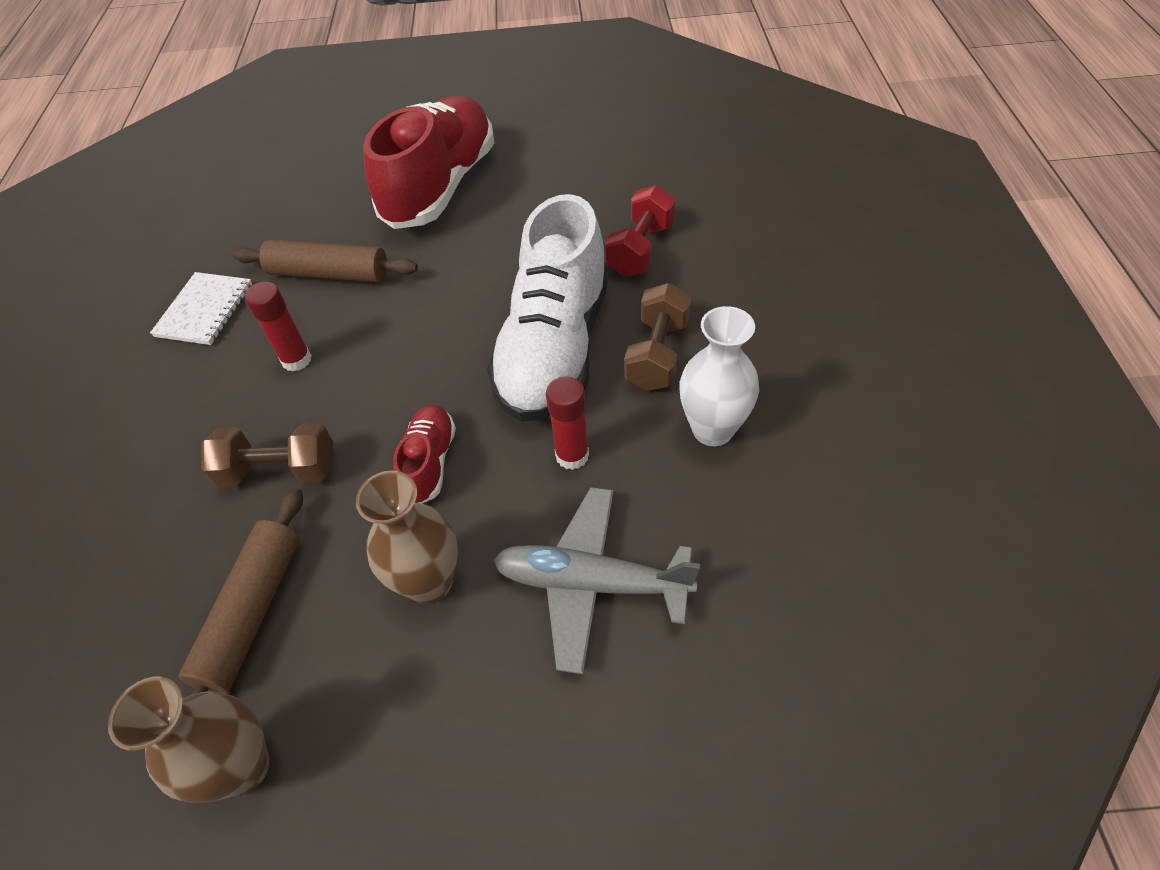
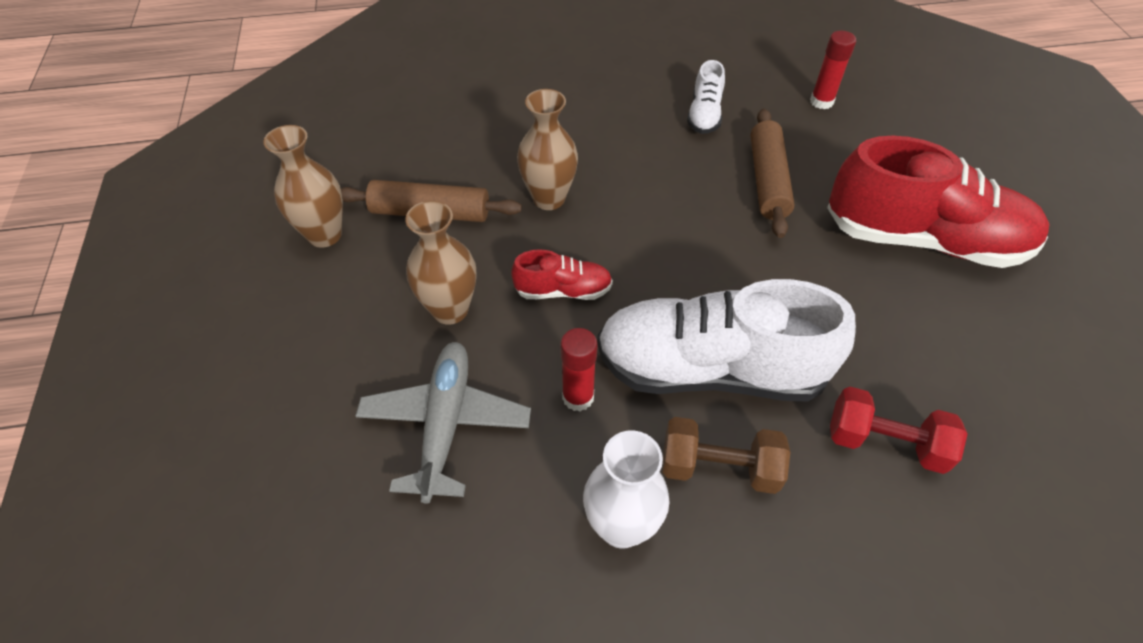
camera: 80 degrees right, 0 degrees up
(205, 310) = (704, 115): white notebook -> white shoe
(280, 471) = (549, 198): brown dumbbell -> brown vase
(296, 360) = (661, 182): red glue stick -> red glue stick (821, 102)

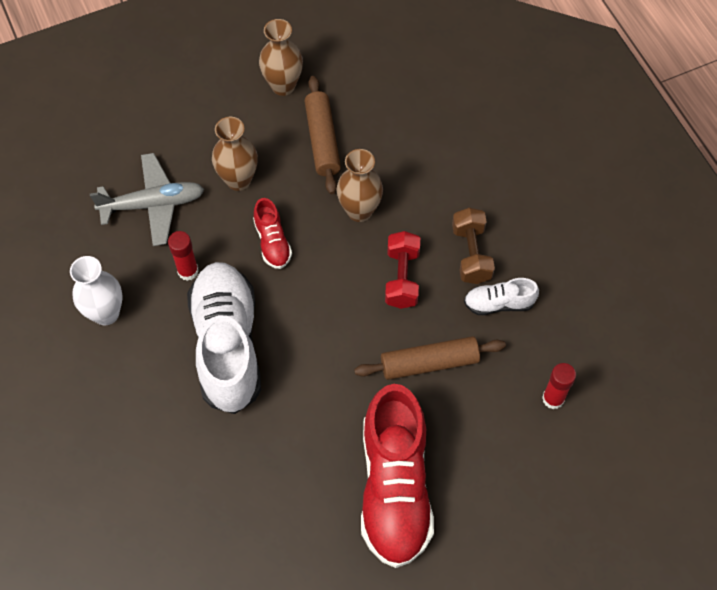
camera: 75 degrees right, 10 degrees up
(719, 467) = (155, 360): brown dumbbell -> brown dumbbell (471, 254)
(885, 443) = (194, 459): red dumbbell -> red dumbbell (402, 278)

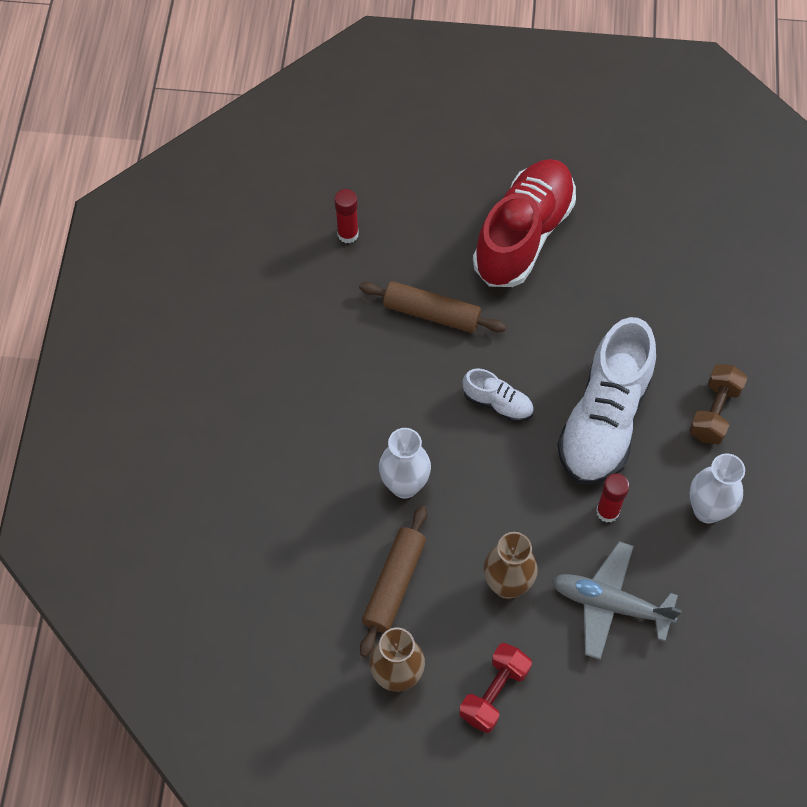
camera: 150 degrees left, 0 degrees up
(272, 242) = (508, 498): red shoe -> none
(359, 211) = (404, 485): brown vase -> white vase
(402, 278) = (406, 399): red dumbbell -> red dumbbell (494, 693)
(471, 254) = (328, 387): brown dumbbell -> brown dumbbell (714, 412)
(499, 303) = (335, 331): white shoe -> white shoe (497, 403)

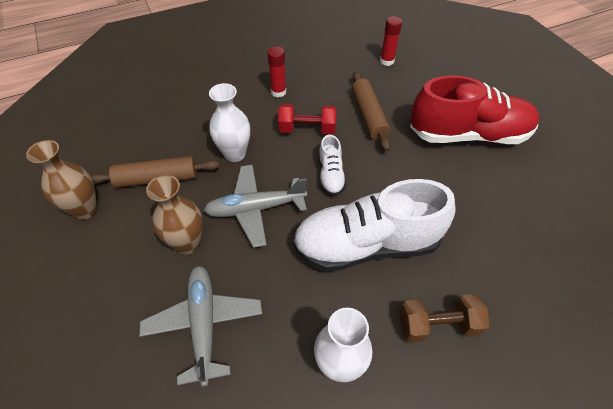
camera: 60 degrees right, 10 degrees down
(494, 693) = (90, 275): red dumbbell -> red dumbbell (307, 130)
(500, 500) = (255, 209): none -> grey plane
(607, 511) = (288, 283): red glue stick -> red glue stick (278, 92)

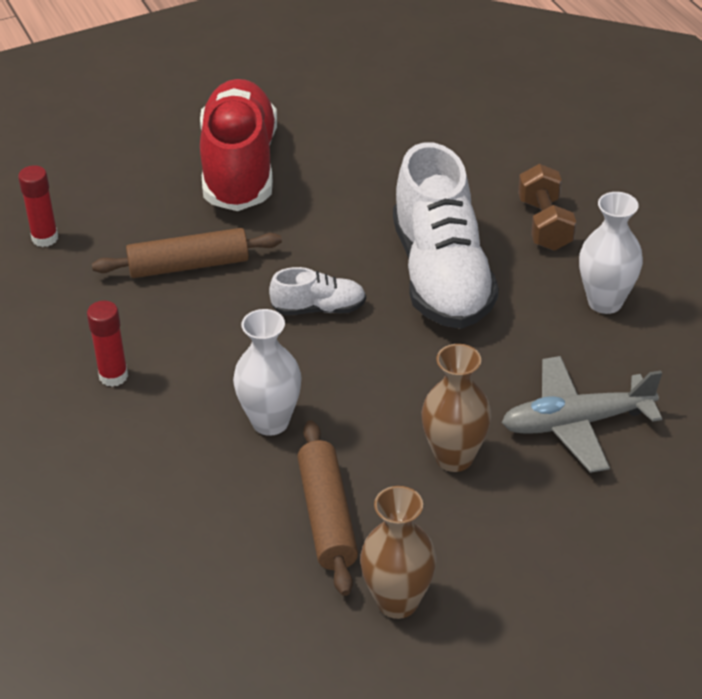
camera: 90 degrees left, 10 degrees down
(255, 209) = (386, 388): grey plane -> none
(307, 130) = (217, 336): red dumbbell -> none

